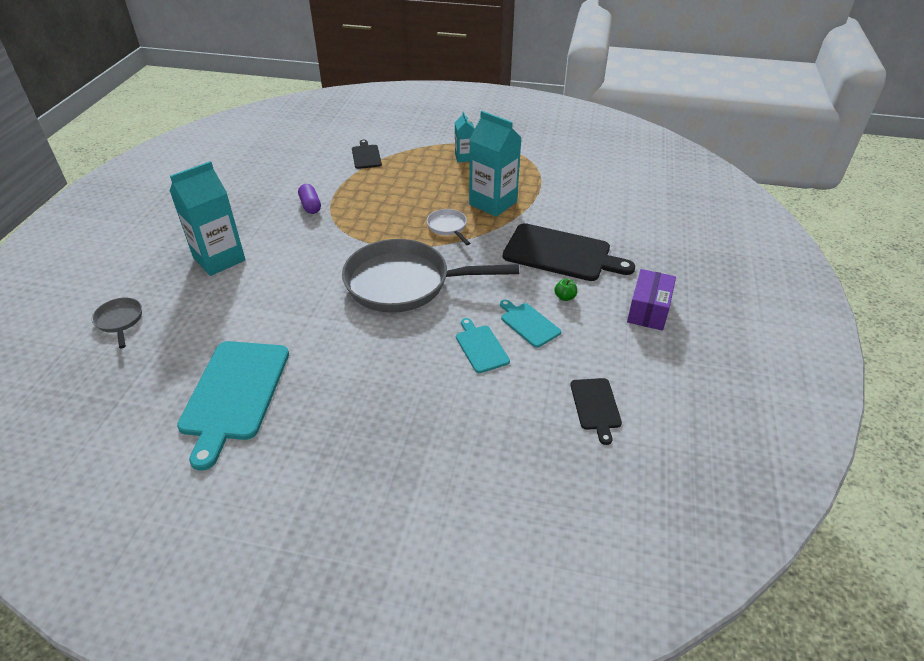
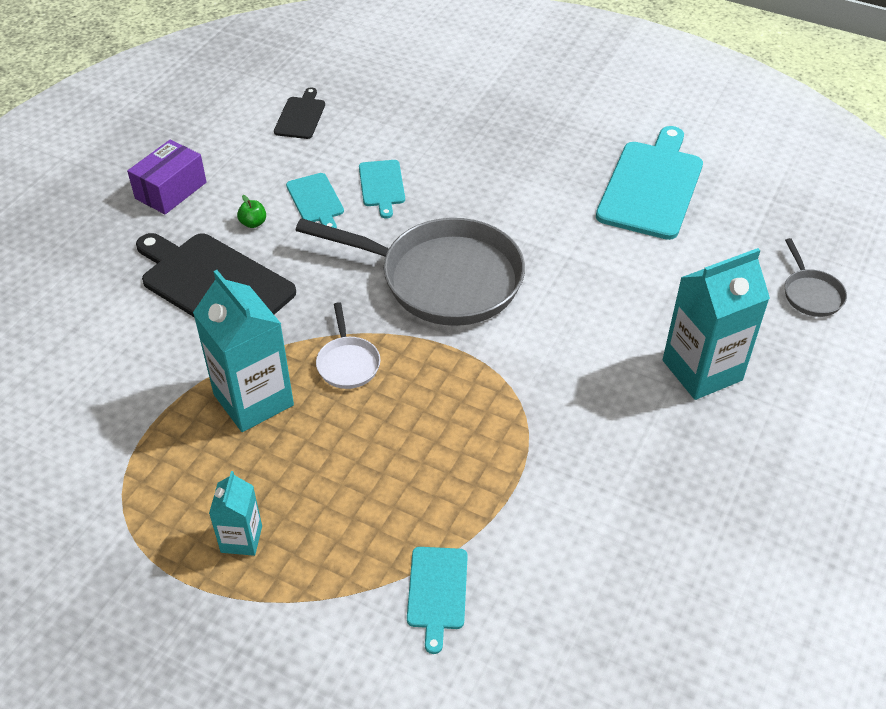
camera: 165 degrees left, 5 degrees up
(310, 206) = (561, 459): purple capsule -> none
(366, 156) = (437, 592): black cutting board -> turquoise cutting board

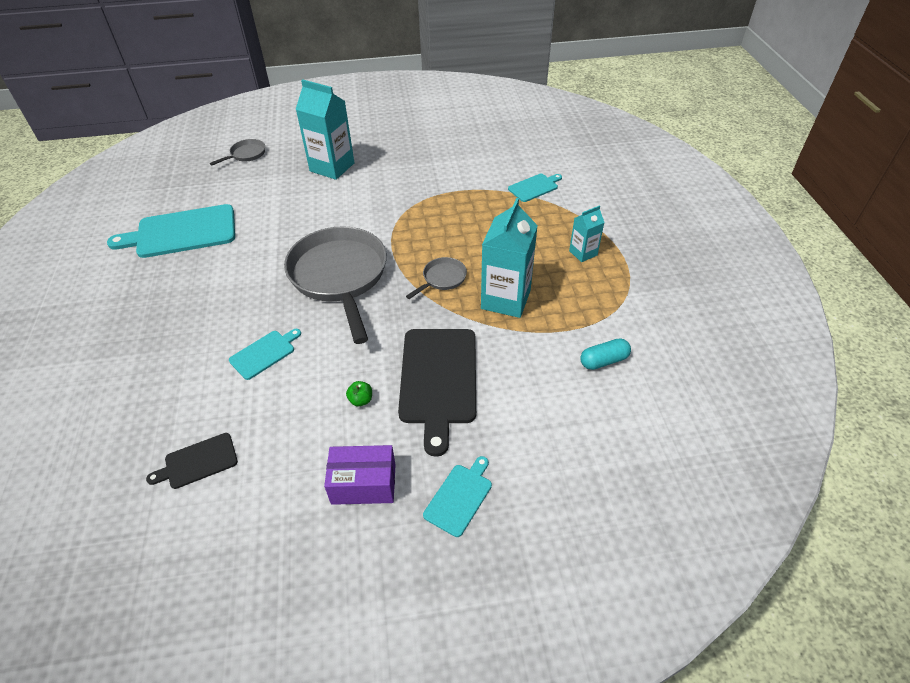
camera: 125 degrees left, 0 degrees up
(79, 425) = (603, 361): none -> turquoise capsule
(315, 200) = (308, 380): turquoise cutting board -> turquoise cutting board (460, 497)
(348, 363) = (442, 279): white pan -> grey pan

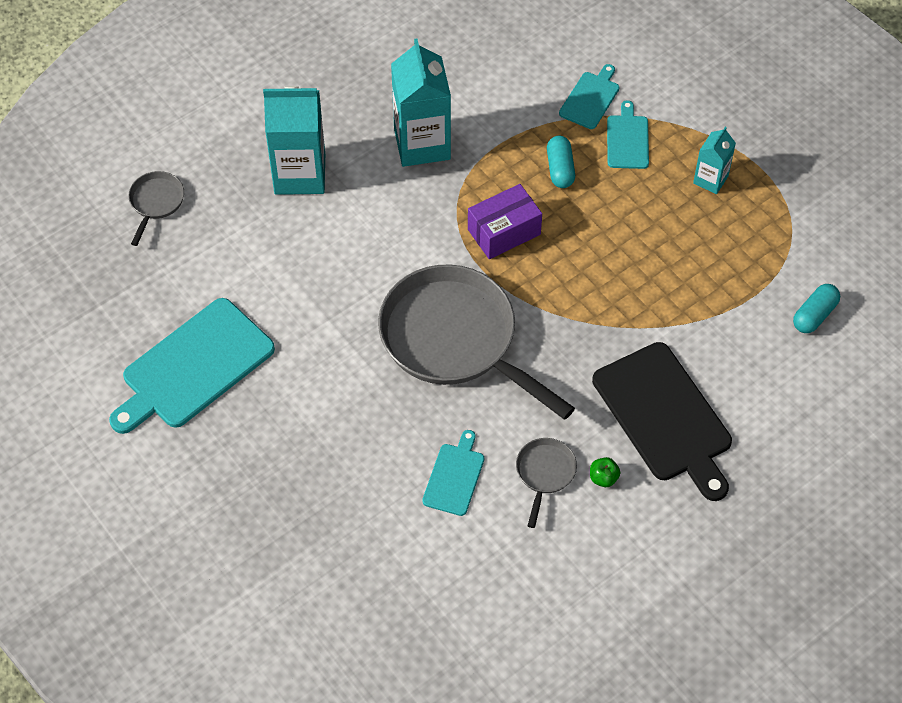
camera: 30 degrees left, 10 degrees up
(198, 461) = (494, 622): black cutting board -> none
(363, 484) = (674, 560): purple box -> purple box (504, 232)
(442, 279) = (577, 288): grey pan -> grey pan (544, 473)
(460, 497) = (771, 527): turquoise cutting board -> turquoise cutting board (627, 140)
(485, 214) = (560, 169): none -> turquoise capsule
(505, 299) = (666, 284): turquoise carton -> turquoise carton (422, 144)

